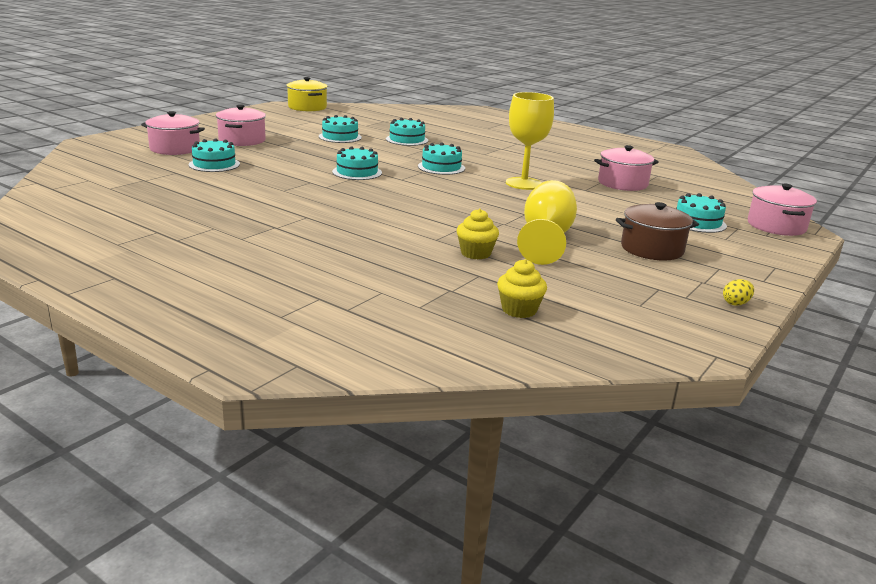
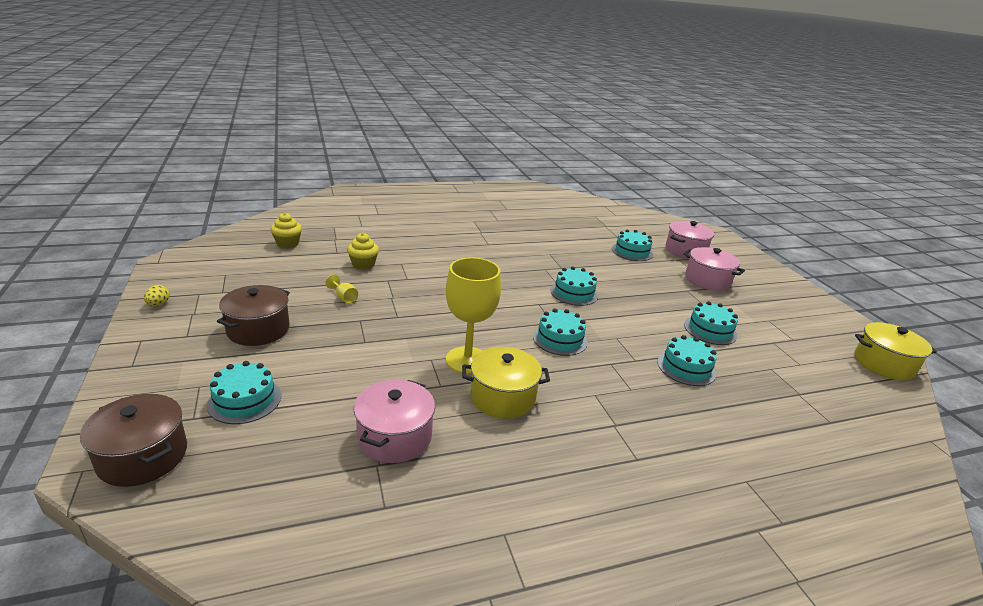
camera: 125 degrees right, 5 degrees up
(536, 170) = (502, 397): none -> yellow pot
(546, 239) = (344, 298): yellow goblet -> yellow goblet, size x0.41
(776, 226) = (143, 456): pink pot -> brown pot

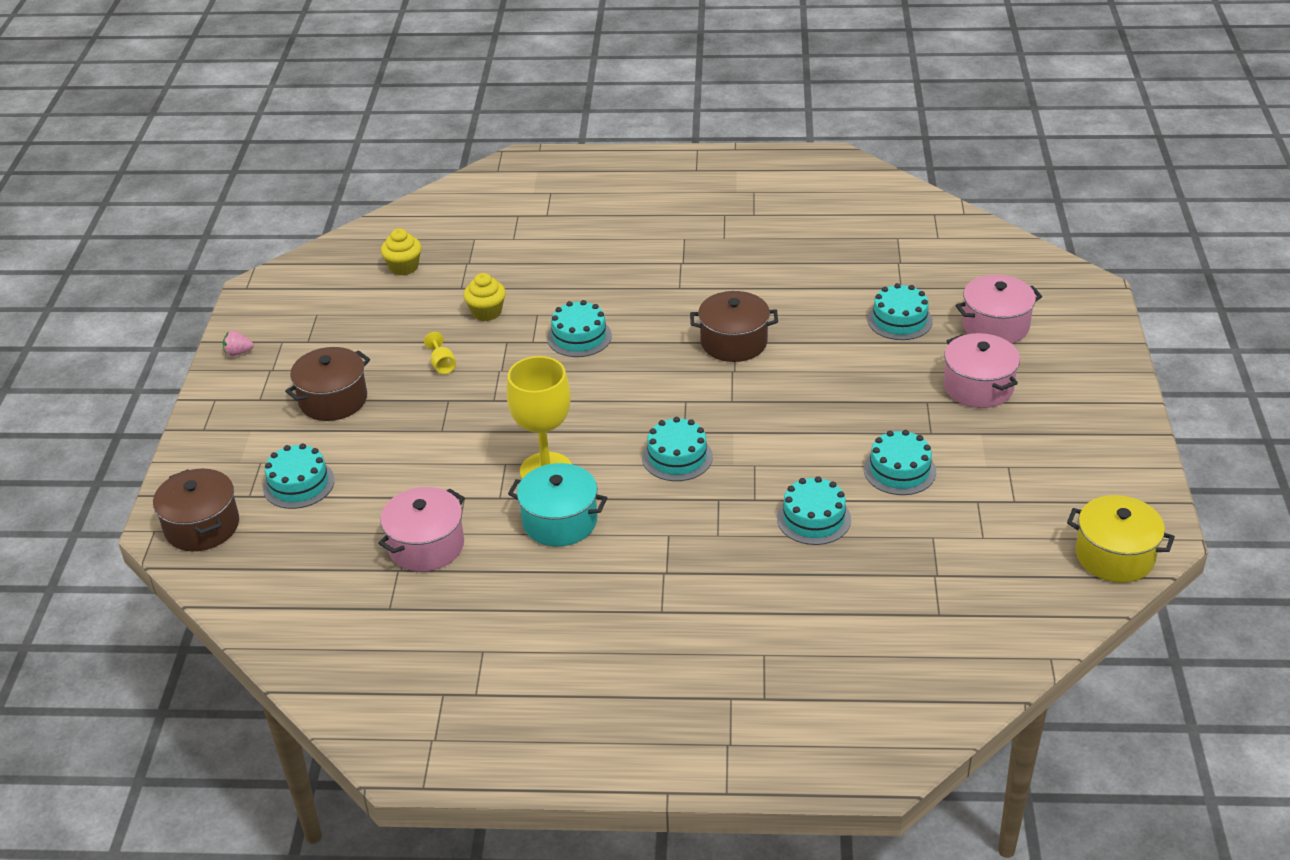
camera: 25 degrees right, 10 degrees up
(158, 304) = (238, 353): yellow egg -> pink strawberry
(502, 397) = (559, 521): yellow pot -> turquoise pot
(544, 269) = (734, 342): none -> brown pot
(574, 293) = (748, 388): turquoise cake -> turquoise cake (579, 337)

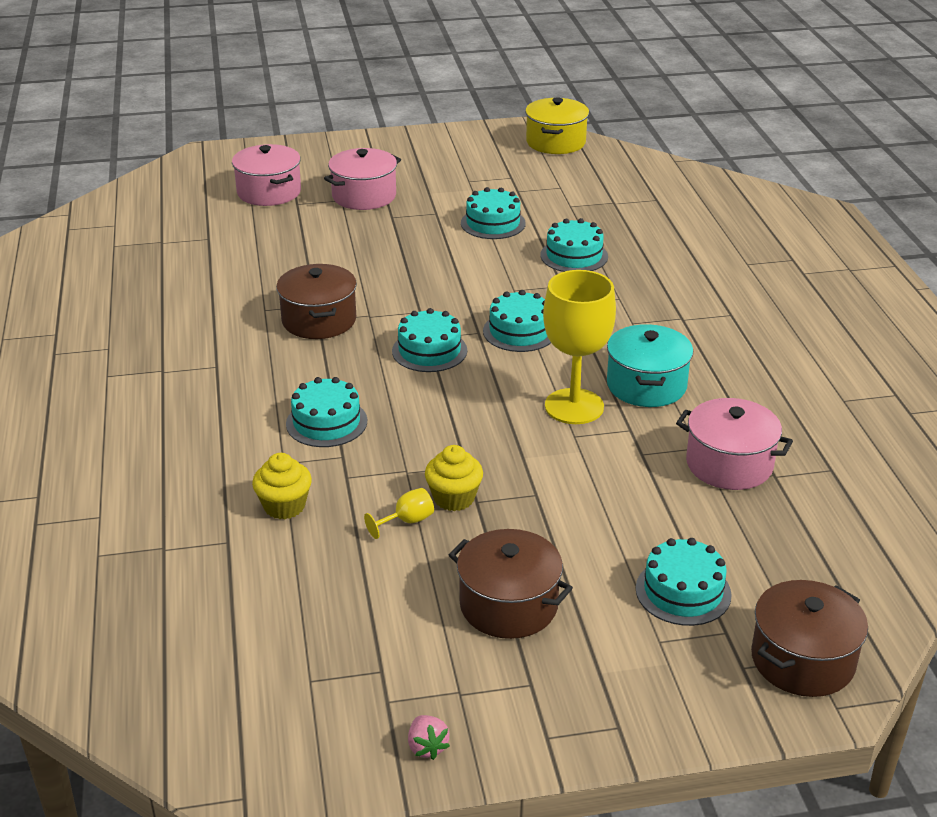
camera: 105 degrees left, 5 degrees down
(404, 267) = (175, 613): yellow cupcake -> yellow cupcake (454, 498)
(899, 320) = (265, 236): turquoise cake -> turquoise cake (429, 351)

